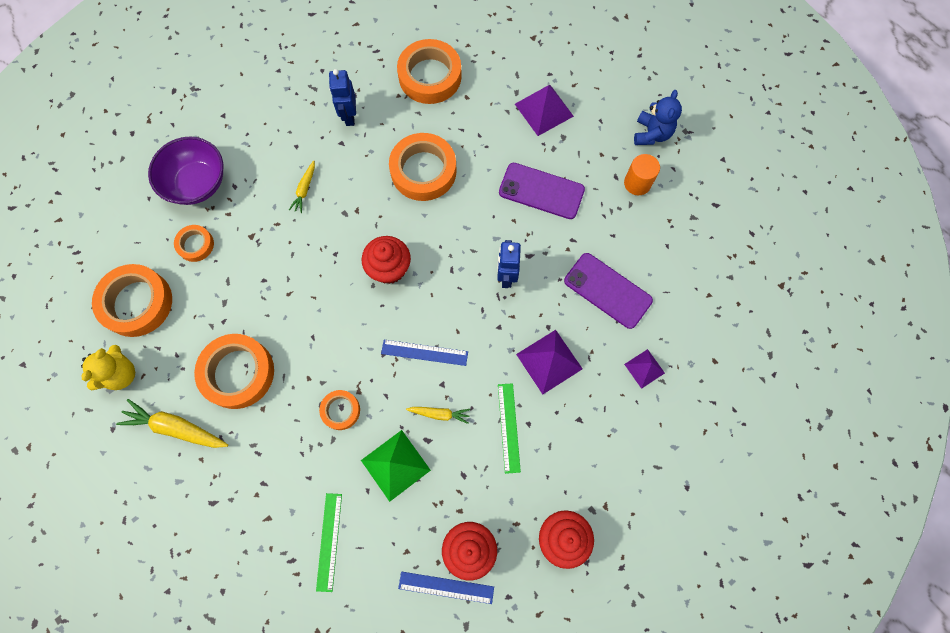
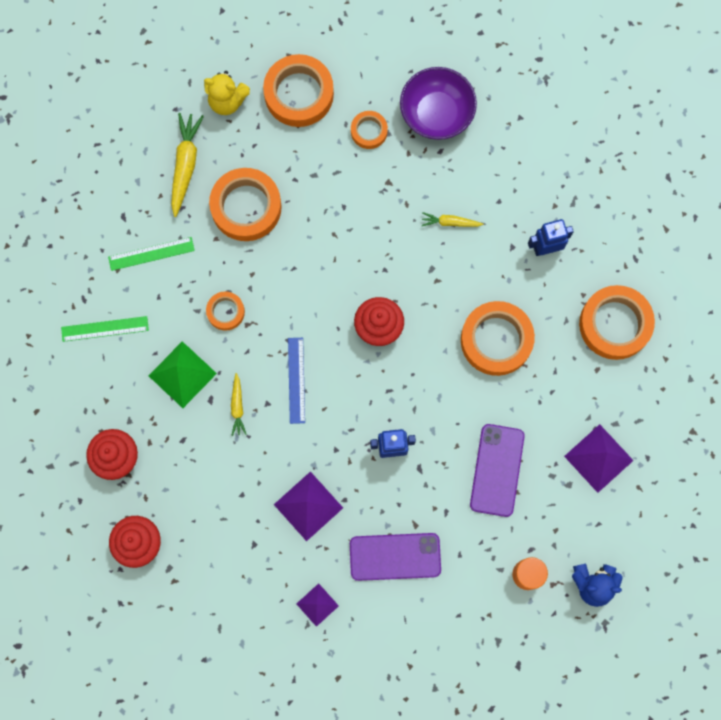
camera: 80 degrees right, 5 degrees up
(446, 587) = (80, 442): blue ruler -> none
(508, 427) = (235, 476): green ruler -> green ruler (151, 253)
(607, 291) = (395, 556): purple phone -> purple phone turned 60 degrees clockwise

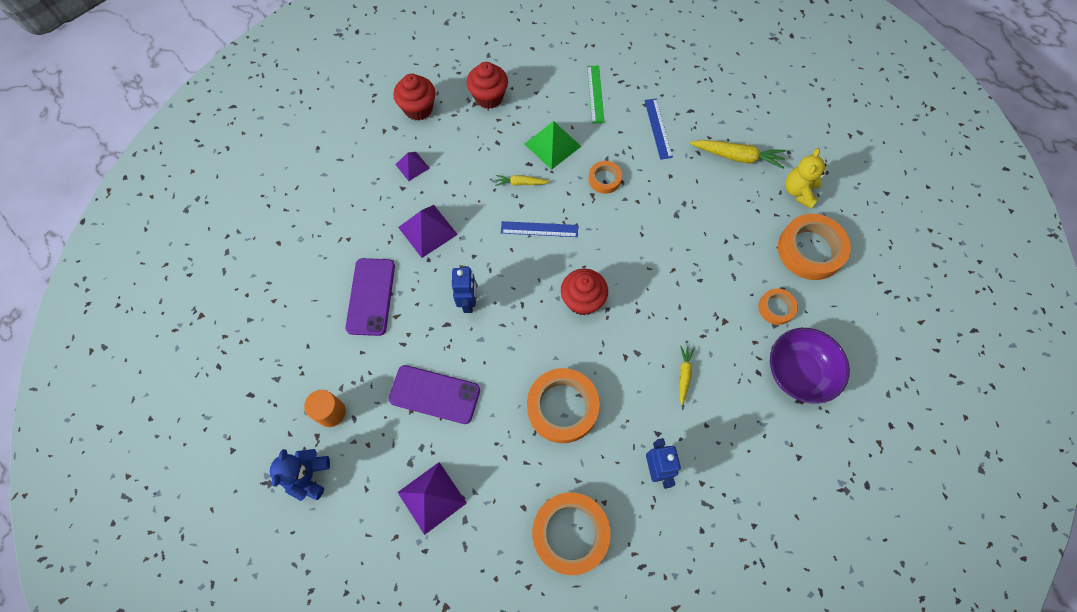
camera: 95 degrees right, 10 degrees down
(151, 253) = (658, 128): green ruler -> blue ruler
(246, 207) = (699, 200): orange tape -> none
(317, 604) = (342, 231): purple pyramid -> purple pyramid (412, 166)

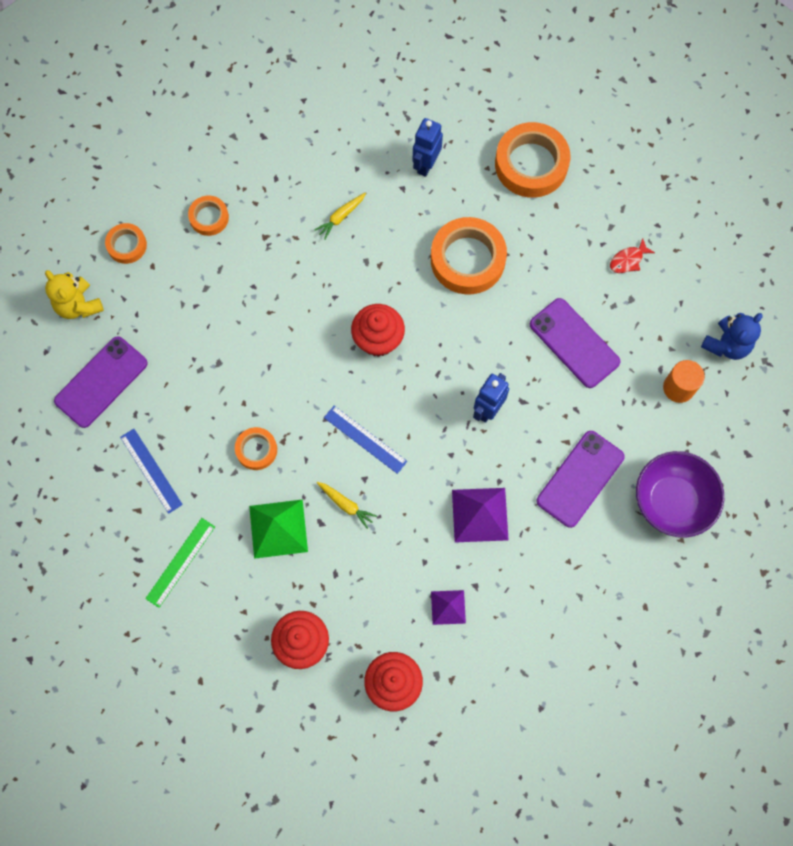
camera: 145 degrees left, 5 degrees up
(432, 497) = (628, 260): purple pyramid -> red fish
(658, 128) = (151, 470): blue ruler -> blue ruler turned 60 degrees counterclockwise
(737, 157) = (101, 382): yellow carrot -> purple phone
(798, 372) = (242, 157): purple bowl -> purple bowl (672, 501)
(799, 192) = (78, 305): yellow teddy bear -> yellow teddy bear turned 90 degrees clockwise
(810, 250) = (127, 245): orange tape -> orange tape, size x0.53

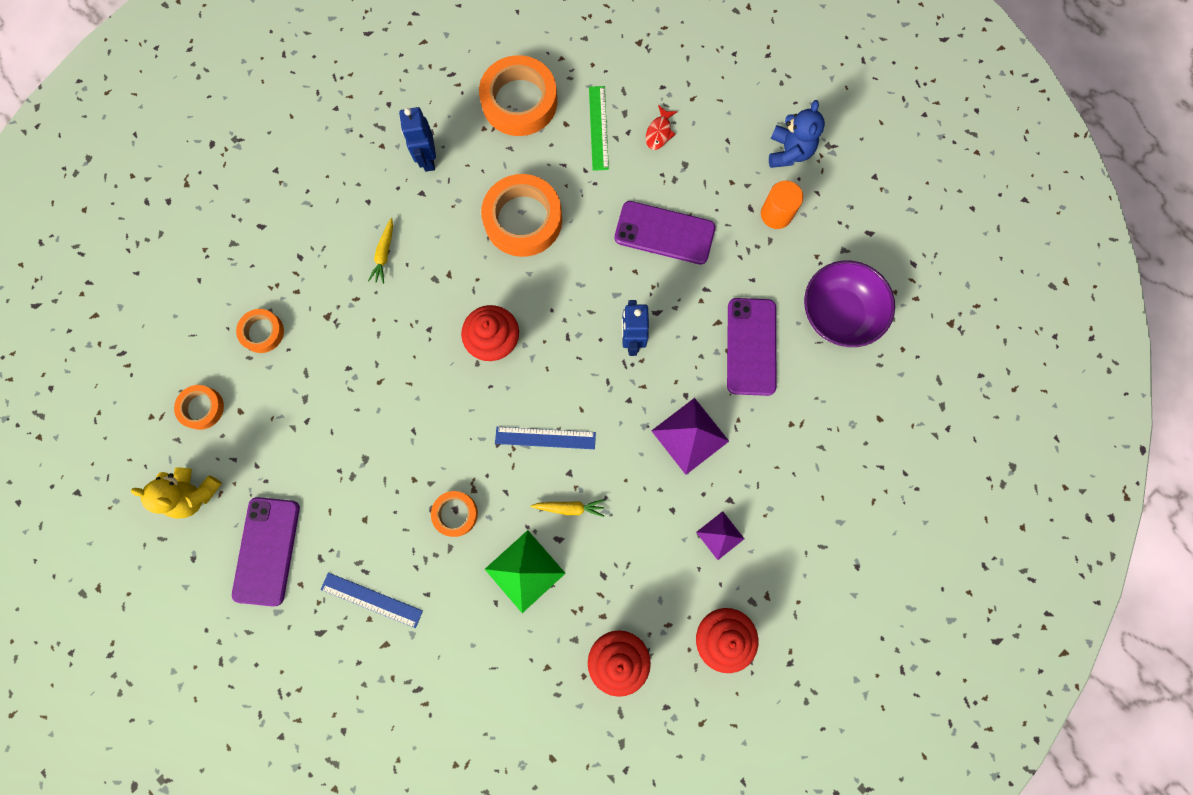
camera: 35 degrees left, 5 degrees up
(180, 562) = (458, 664): green ruler -> green ruler (598, 128)

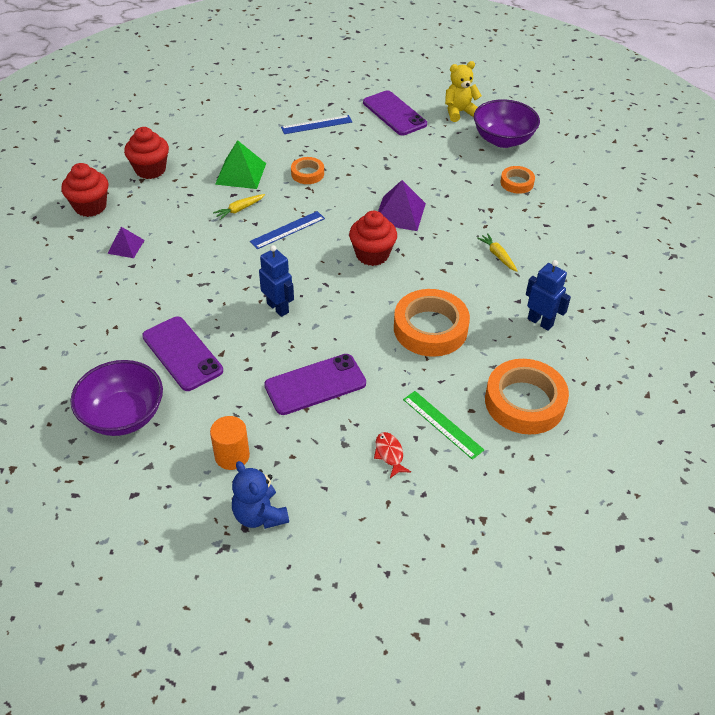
camera: 140 degrees right, 30 degrees down
(202, 408) = (503, 140): orange tape -> purple bowl
(690, 435) = (188, 281): purple pyramid -> purple pyramid (399, 213)

